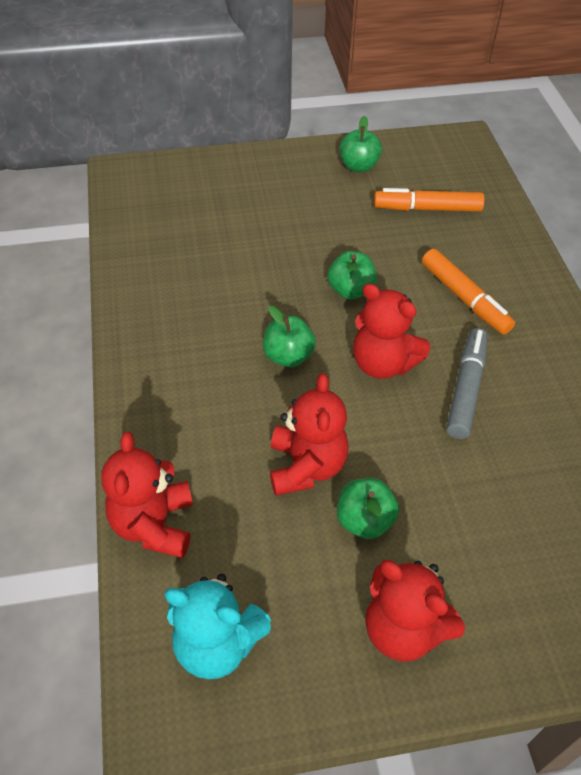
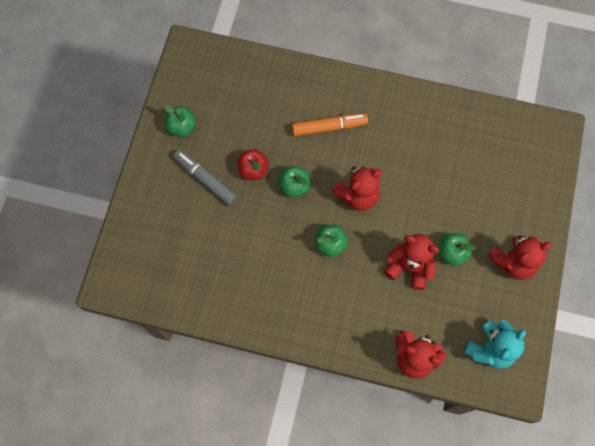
camera: 65 degrees left, 20 degrees up
(346, 243) = (253, 170): none -> red apple
(427, 209) = (244, 107): orange marker -> none
(466, 389) = (393, 162): grey marker -> grey marker (205, 180)

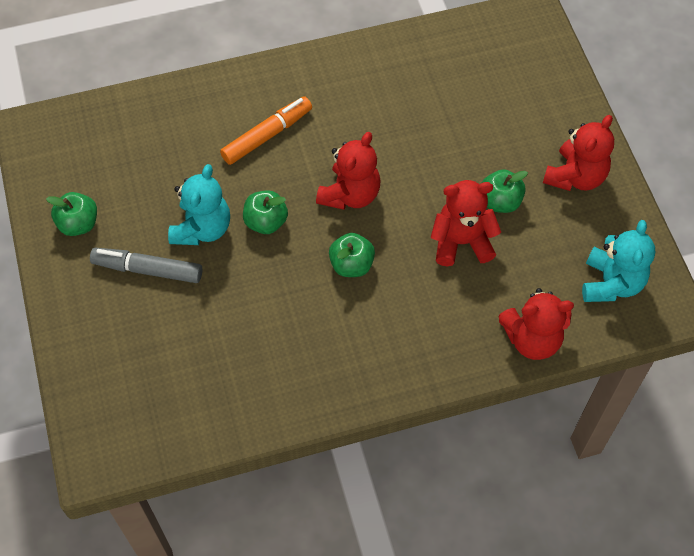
camera: 30 degrees left, 10 degrees down
(253, 170) = (202, 228): red apple -> turquoise teddy bear

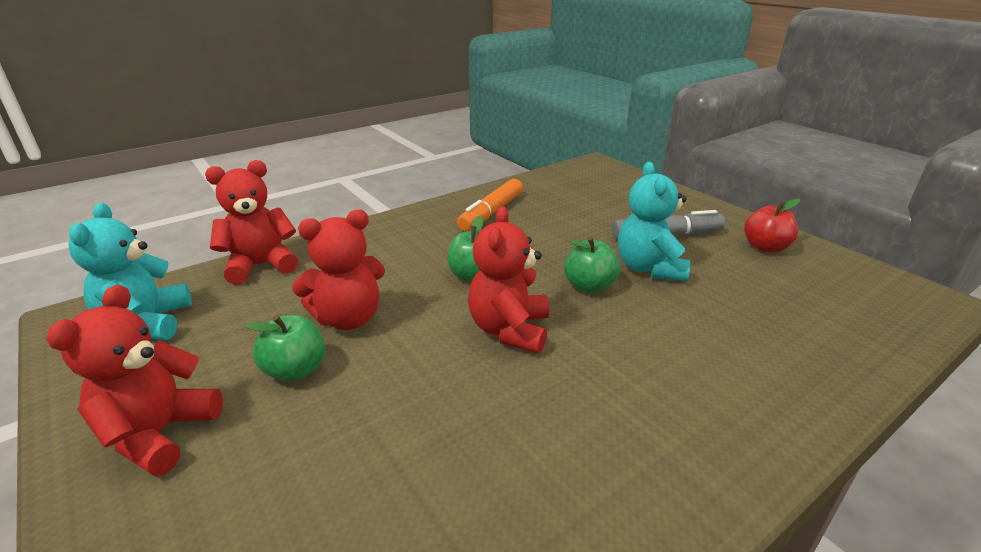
camera: 160 degrees right, 30 degrees down
(78, 224) = (765, 247): green apple -> red apple
(267, 135) = (666, 364): orange marker -> orange marker (491, 212)

